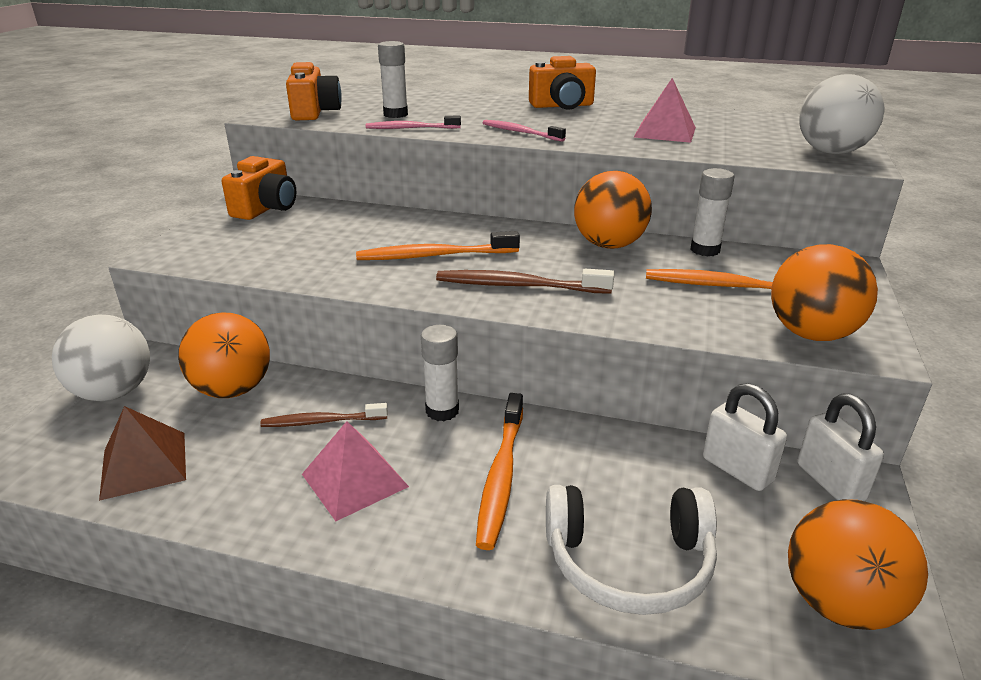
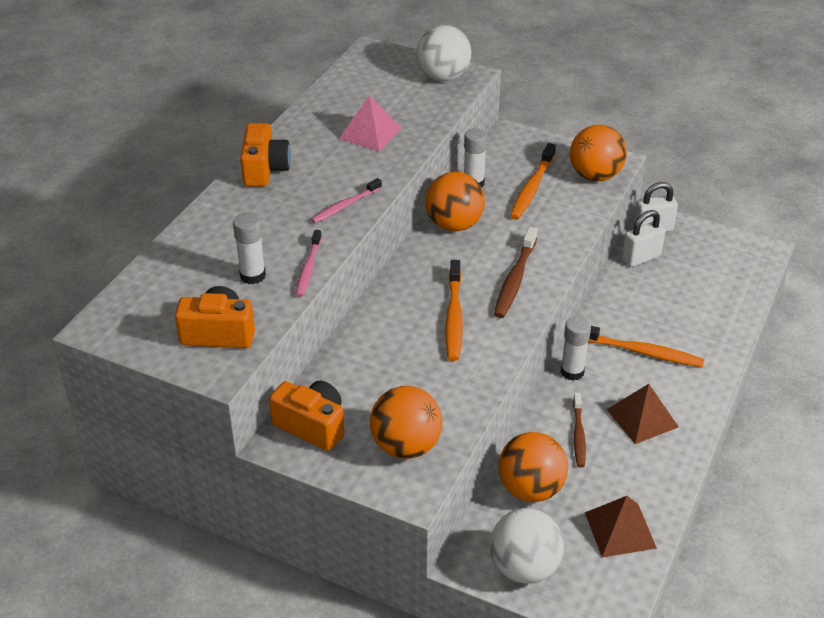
camera: 80 degrees left, 10 degrees up
(354, 480) = (642, 418): pink pyramid -> brown pyramid
(629, 562) = (710, 314): white headphones -> none
(839, 603) = (734, 255): orange ball -> orange ball (406, 446)

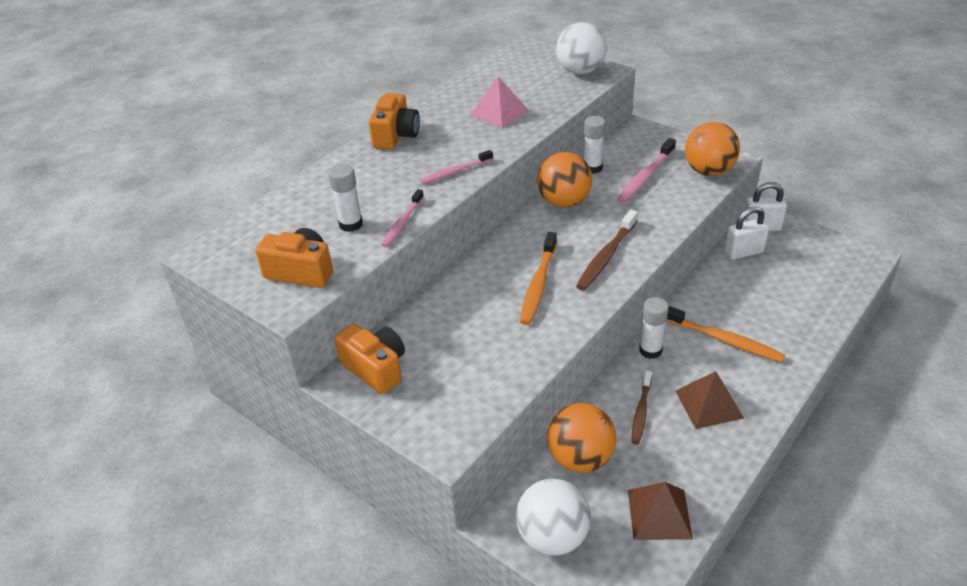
camera: 15 degrees right, 0 degrees up
(406, 446) = (455, 400): orange ball -> none
(532, 188) = (645, 177): orange toothbrush -> pink toothbrush

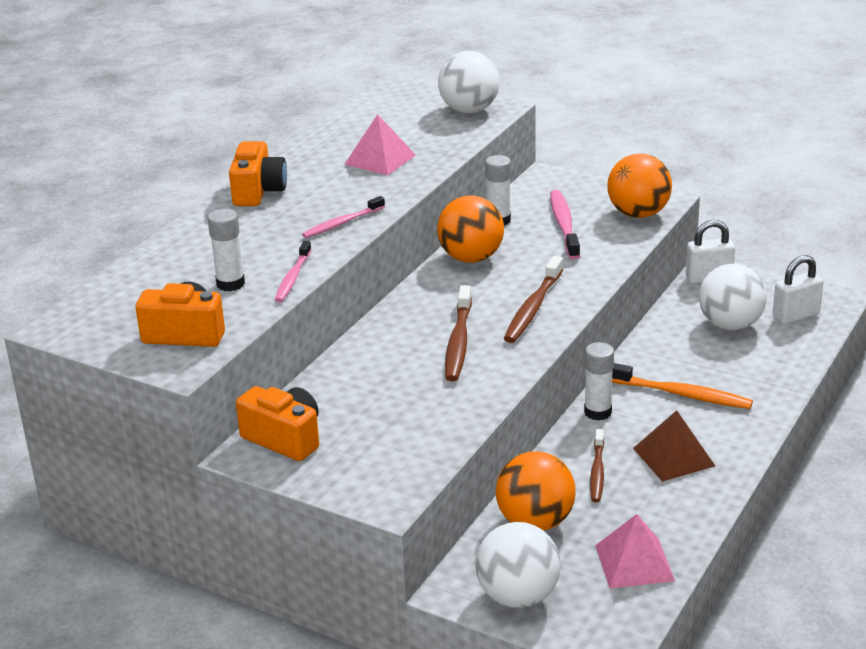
camera: 10 degrees left, 10 degrees down
(538, 284) = (458, 342): orange toothbrush -> brown toothbrush
(645, 177) = (564, 225): pink toothbrush -> pink toothbrush turned 150 degrees clockwise
(659, 514) = (634, 563): brown pyramid -> pink pyramid
(743, 252) = (691, 305): white padlock -> white padlock (795, 316)
(774, 274) = (730, 325): none -> white ball

